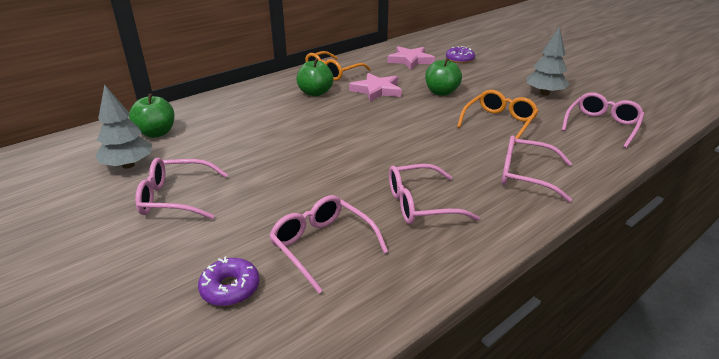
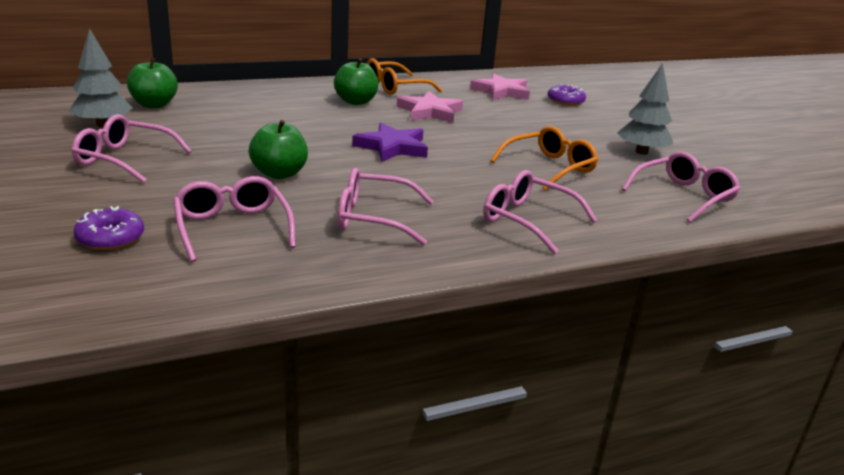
camera: 15 degrees right, 5 degrees down
(377, 131) = (392, 147): none -> purple star
(441, 92) = (507, 127): green apple -> green apple (279, 174)

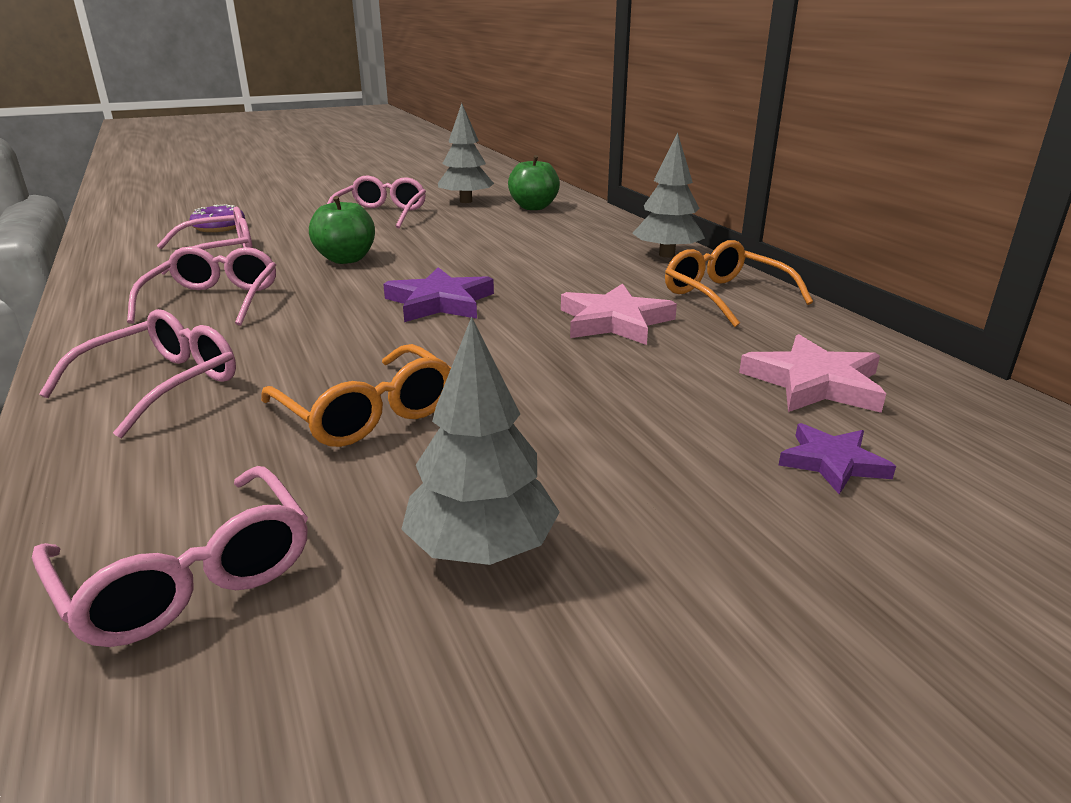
camera: 90 degrees right, 0 degrees up
(315, 87) = (666, 255): none -> grey tree
(356, 102) = (622, 277): green apple -> none
(565, 101) = (832, 462): purple donut -> purple star

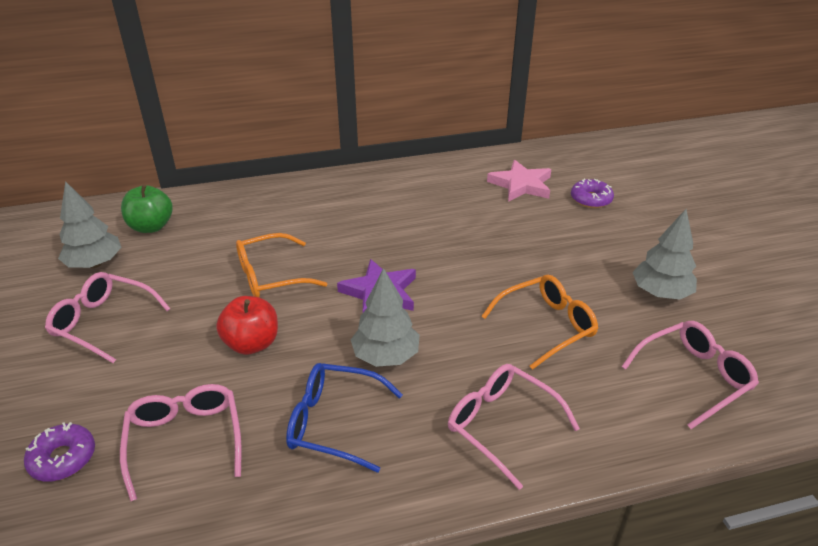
camera: 80 degrees left, 10 degrees up
(214, 301) = (334, 422): pink glasses -> blue glasses
(346, 259) = (252, 344): green apple -> red apple
(614, 321) = (434, 226): pink star -> none
(666, 255) = (320, 187): grey tree -> grey tree (386, 356)
(724, 296) = (405, 183): orange glasses -> orange glasses (271, 276)
(832, 462) = (591, 199): purple star -> purple donut

